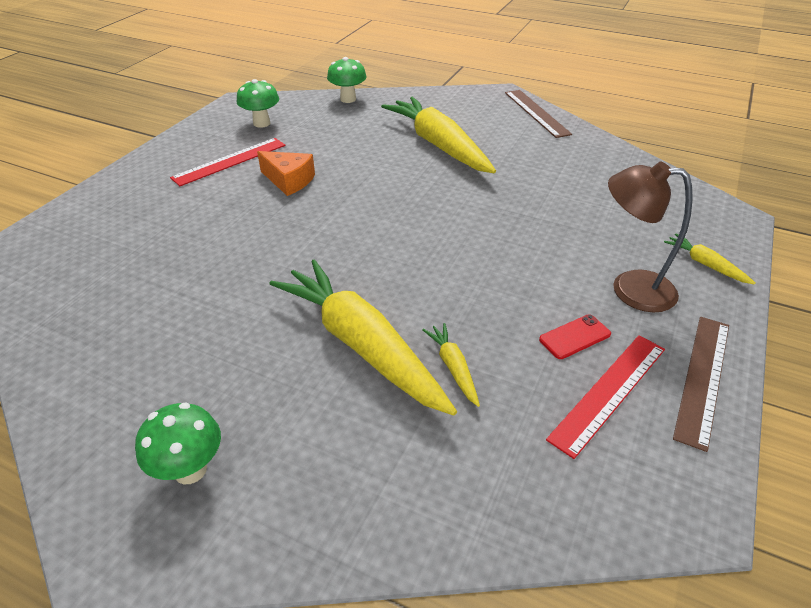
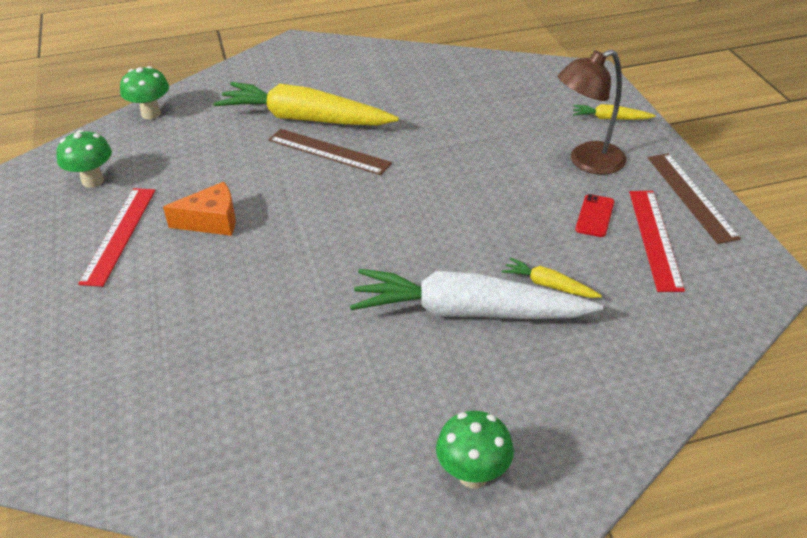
camera: 40 degrees left, 0 degrees up
(361, 344) = (467, 312): yellow carrot -> white carrot
(536, 113) = (349, 50): brown ruler -> brown ruler (329, 151)

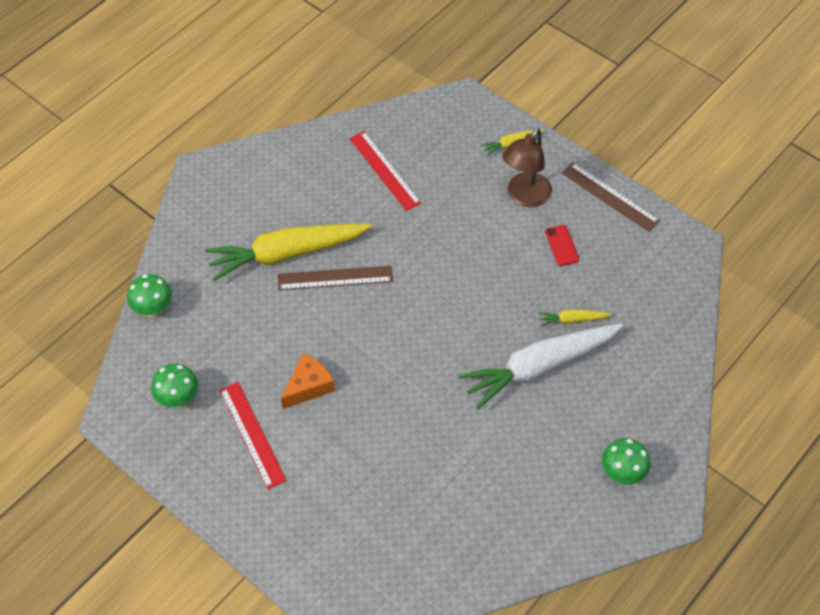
camera: 35 degrees left, 15 degrees up
(655, 238) = (610, 246): red ruler -> red ruler (385, 170)

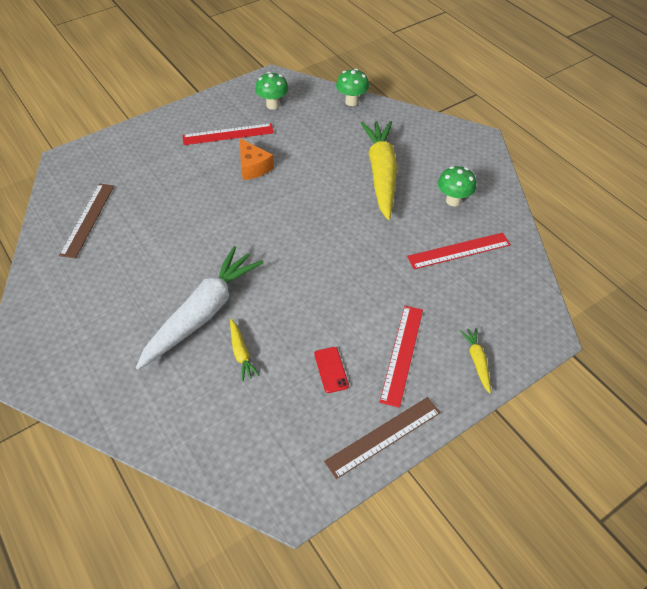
camera: 105 degrees right, 5 degrees down
(335, 278) = (347, 197): brown ruler -> brown ruler (88, 219)
(524, 197) = (402, 354): brown lamp -> red ruler
(539, 367) = (203, 313): white carrot -> white carrot turned 45 degrees clockwise
(561, 245) = (331, 370): red phone -> red phone turned 75 degrees clockwise
(572, 320) = (241, 353): yellow carrot -> yellow carrot turned 150 degrees clockwise
(622, 474) = (70, 344): green mushroom -> green mushroom (453, 201)

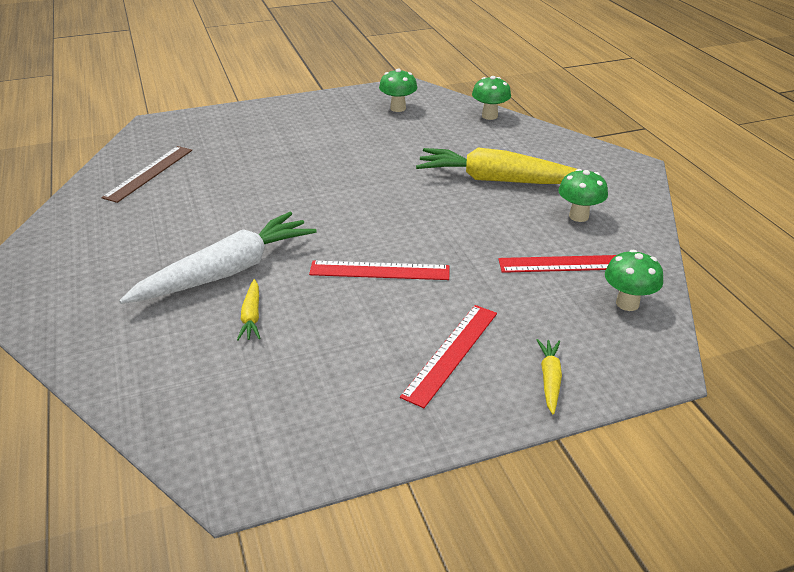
camera: 15 degrees right, 15 degrees down
(228, 134) = (336, 125): red ruler -> red ruler (379, 270)
(253, 167) = (350, 155): orange cheese -> none
(331, 370) = (352, 352): red phone -> none
(381, 173) = (498, 180): yellow carrot -> yellow carrot turned 90 degrees counterclockwise
(383, 436) = (389, 435): brown ruler -> none
(510, 280) = (627, 303): none -> green mushroom

